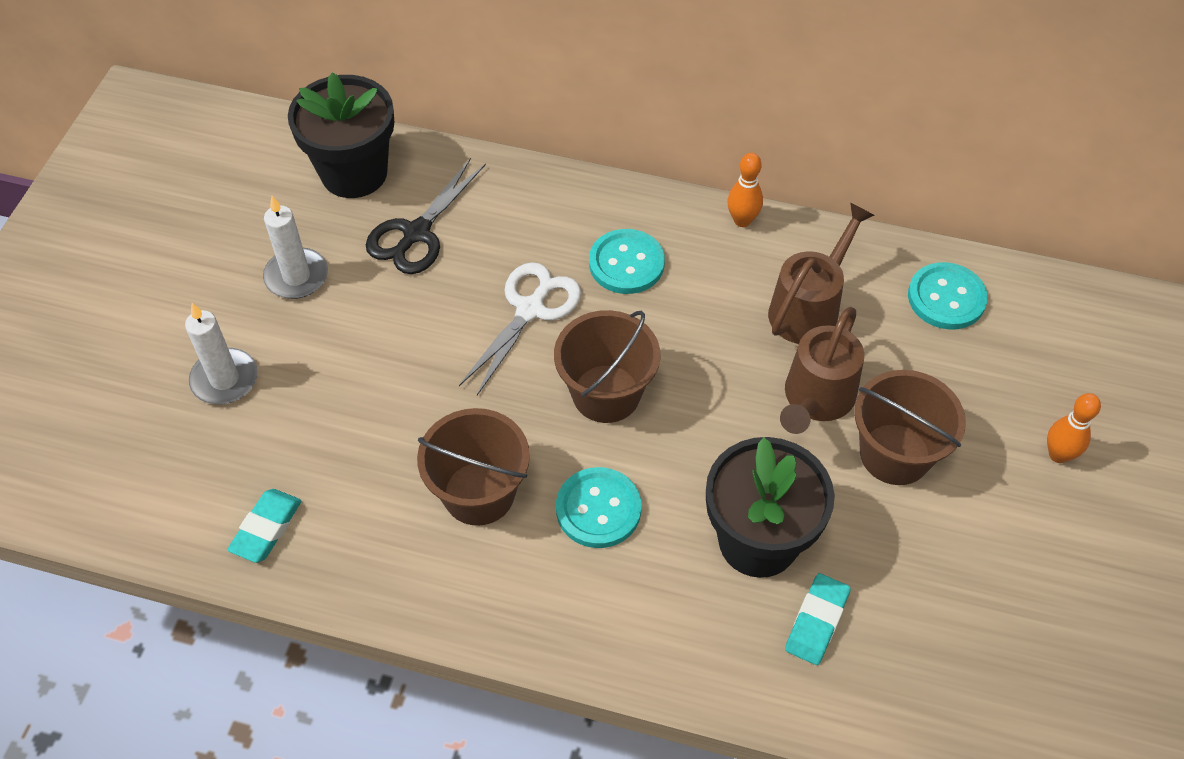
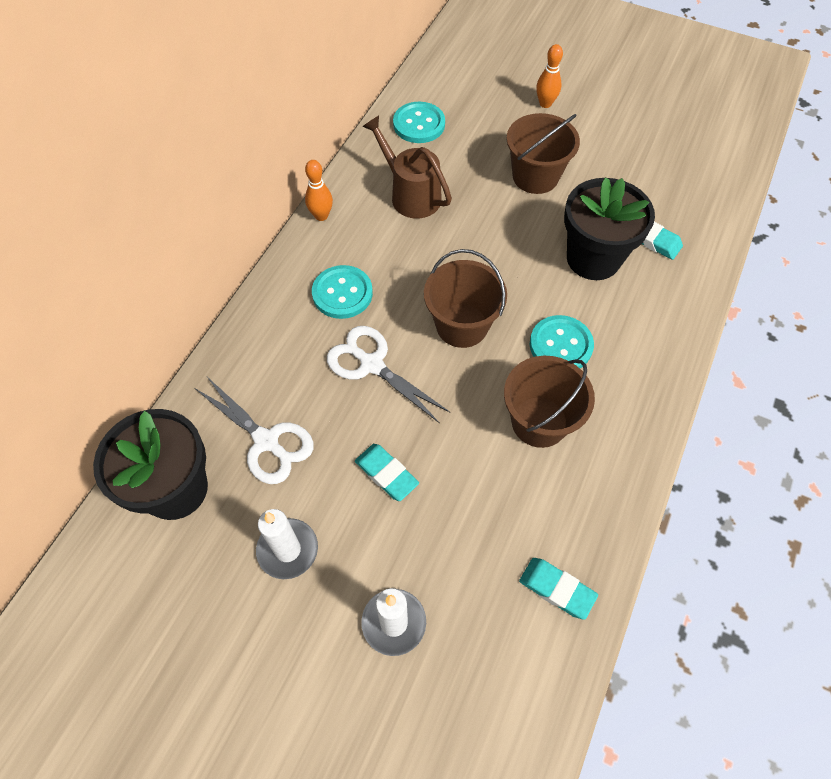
camera: 80 degrees left, 5 degrees up
(390, 346) = (386, 474): none -> turquoise eraser
(416, 233) = (266, 441): black scissors -> white scissors
(815, 400) = (488, 207): brown watering can -> none

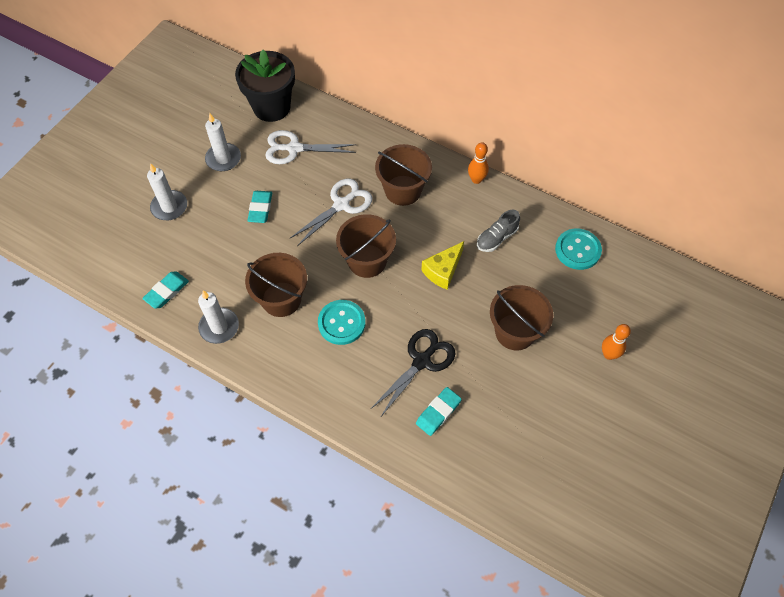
camera: 95 degrees right, 0 degrees up
(266, 441) = (294, 148): white scissors -> white scissors turned 45 degrees clockwise
(342, 293) = (403, 190): turquoise button -> brown bucket
(386, 474) = (260, 208): turquoise eraser -> turquoise eraser turned 45 degrees counterclockwise
(410, 194) = (496, 238): brown watering can -> grey shoe
(465, 244) = (443, 270): none -> yellow cheese
(593, 258) = (422, 361): black flower pot -> black scissors
(600, 497) = (219, 327): none -> white candle

